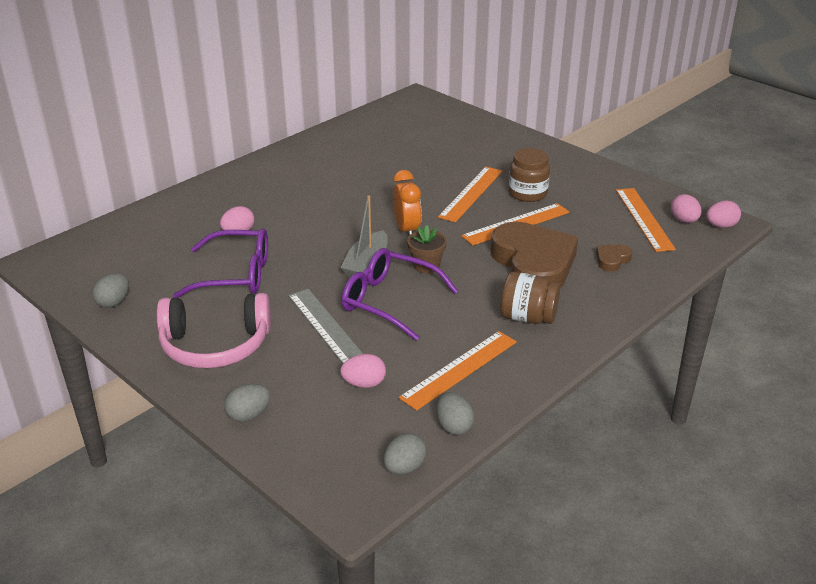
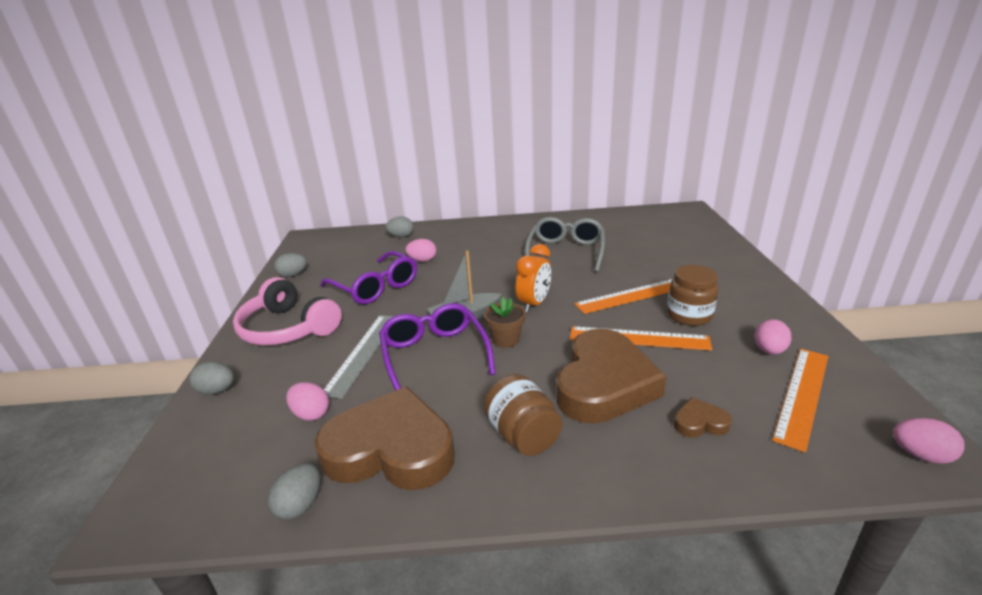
camera: 45 degrees right, 5 degrees down
(366, 174) = (566, 252): none -> grey glasses
(404, 467) = (209, 516): grey egg -> grey egg (401, 236)
(459, 369) = (391, 449): orange ruler -> brown heart
(684, 220) = (862, 421): pink egg -> pink egg (769, 350)

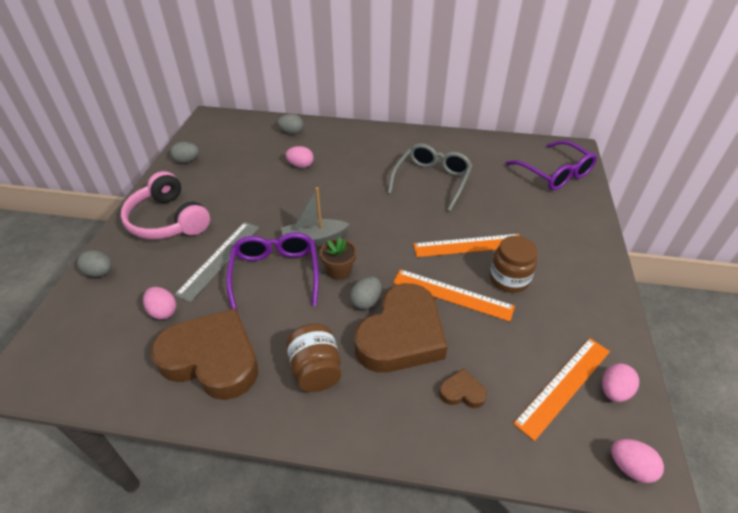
camera: 10 degrees right, 15 degrees up
(300, 505) = (134, 391): grey egg -> grey egg (366, 301)
(375, 287) = (251, 189): purple glasses -> purple glasses (554, 173)
(534, 304) = (378, 236): orange clock -> none
(769, 350) = (560, 333): pink egg -> pink egg (613, 391)

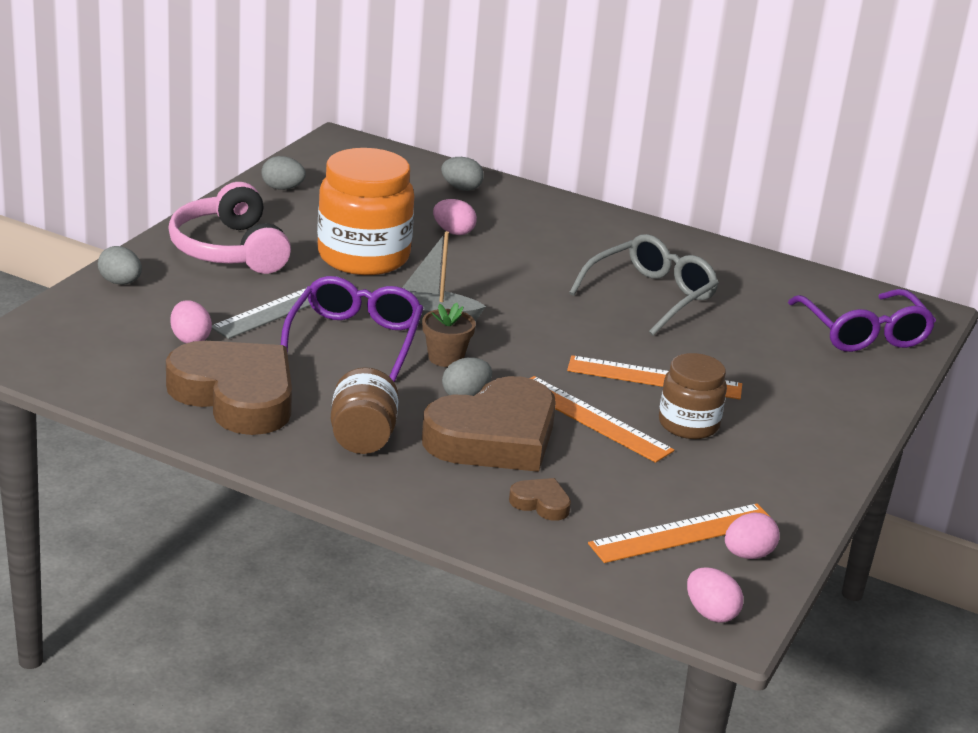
camera: 15 degrees right, 15 degrees down
(255, 200) = (363, 257): none -> orange jar

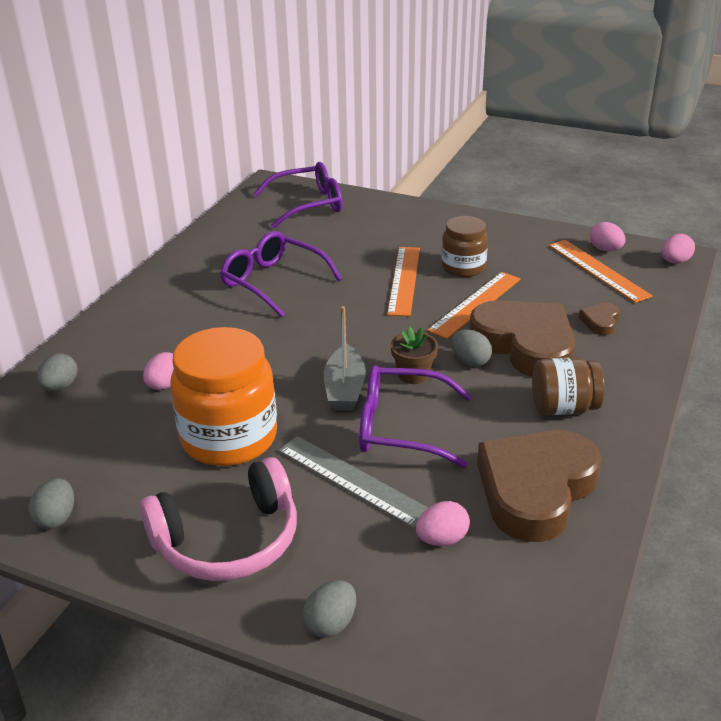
camera: 90 degrees left, 5 degrees up
(651, 296) = (273, 282): grey glasses -> purple glasses

